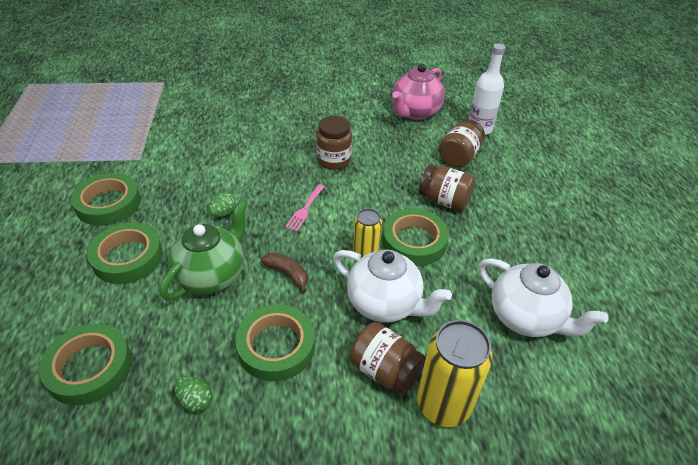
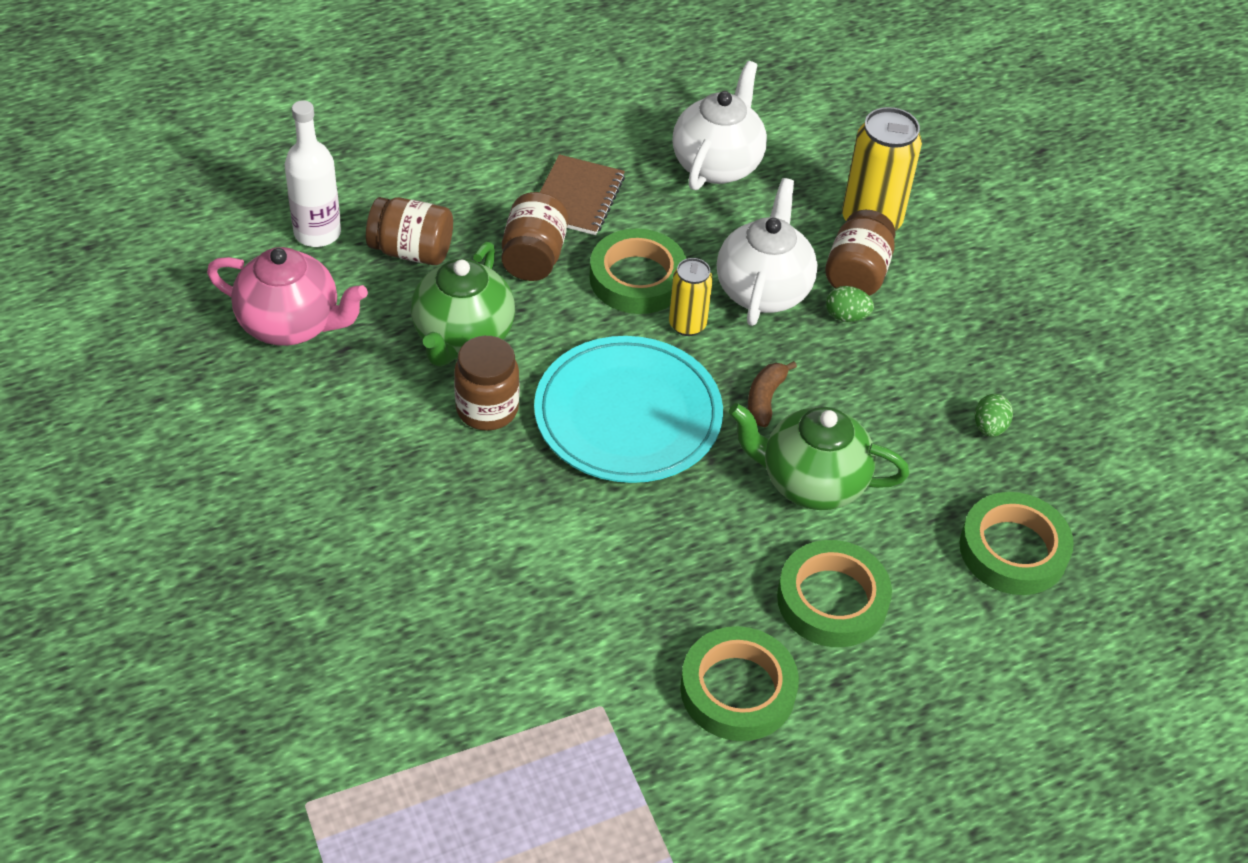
camera: 110 degrees left, 5 degrees up
(223, 213) = (684, 516): green egg -> green egg (846, 316)
(276, 346) = (881, 377): green tape -> none
(305, 209) = (628, 415): pink fork -> turquoise plate
(388, 162) = (462, 337): none -> green teapot
(496, 231) = (577, 198): none -> brown notebook

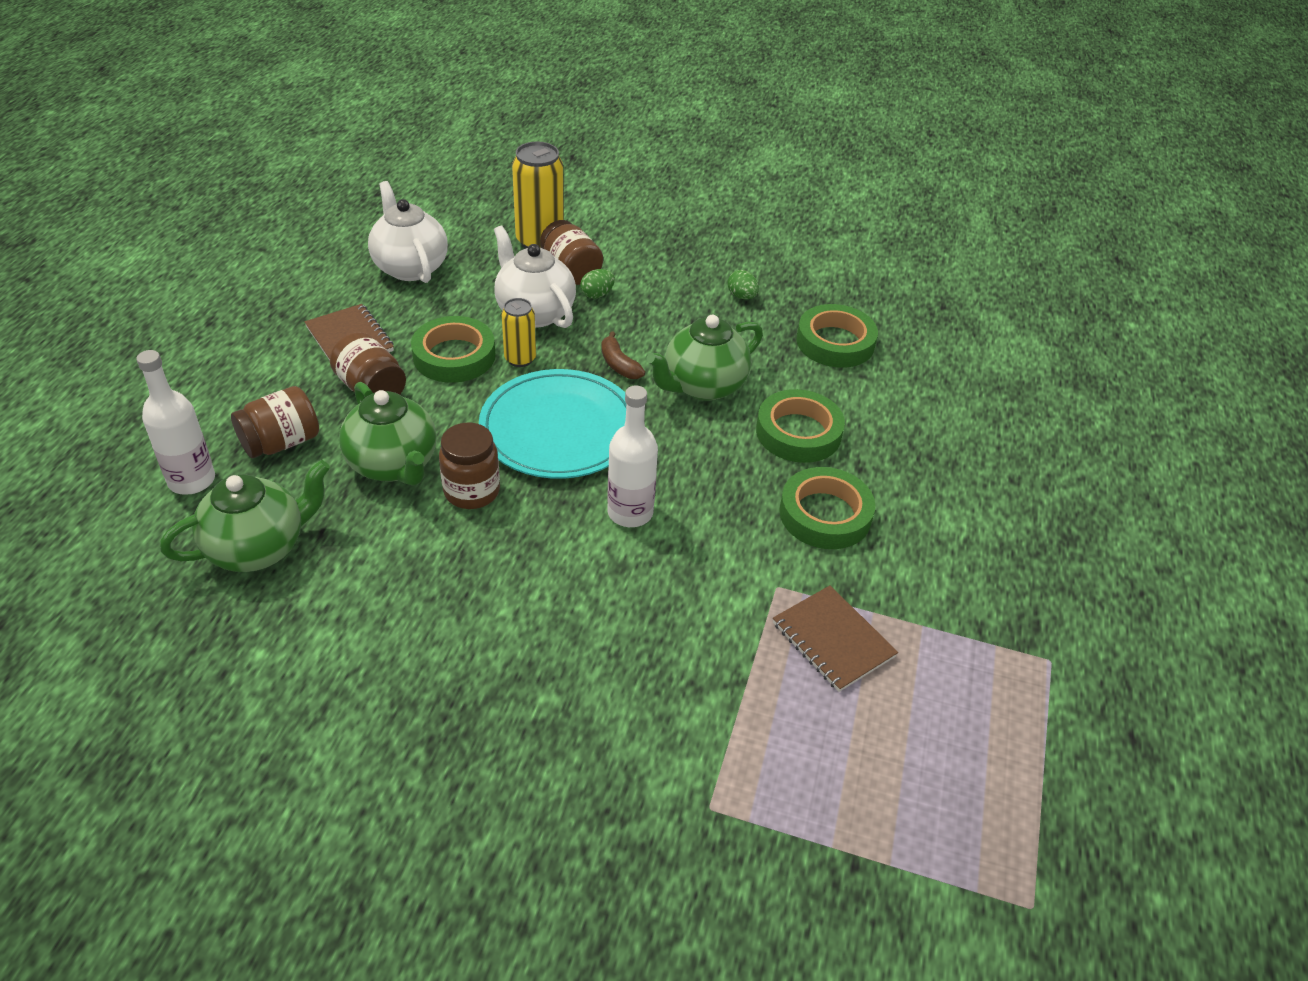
camera: 50 degrees left, 5 degrees down
(291, 325) = (258, 548): pink teapot -> green teapot
(577, 789) = (833, 640): none -> brown notebook
(578, 536) = (630, 512): none -> white bottle

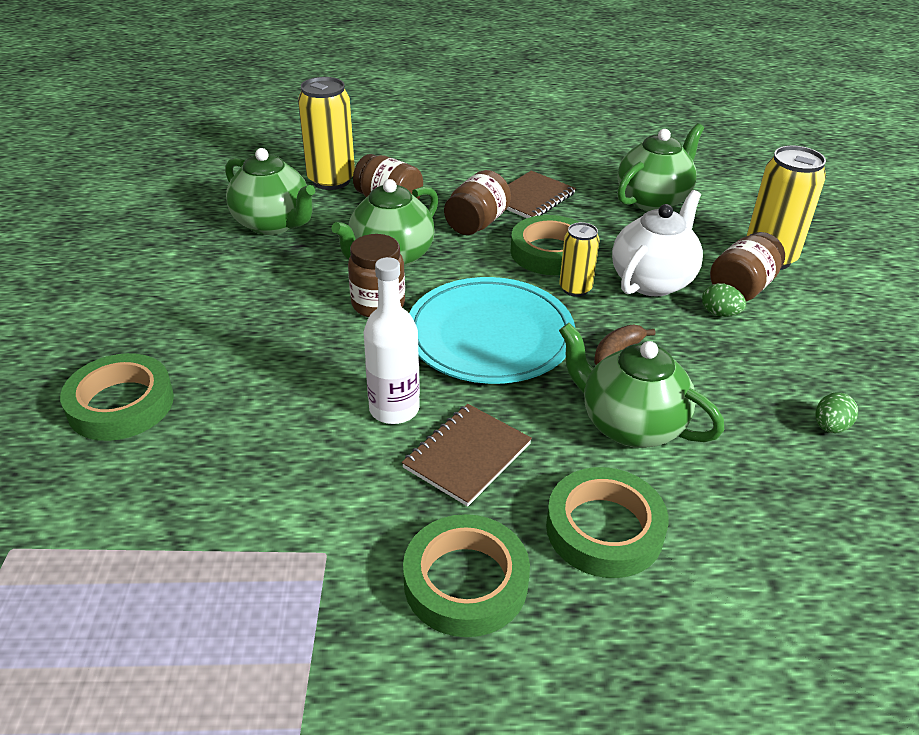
camera: 75 degrees right, 5 degrees down
(192, 480) = (331, 180): white bottle -> yellow can
(410, 267) = (653, 200): white teapot -> green teapot
(833, 640) = (252, 623): brown notebook -> brown notebook (467, 456)
(835, 342) = (821, 540): green tape -> green tape (121, 404)

